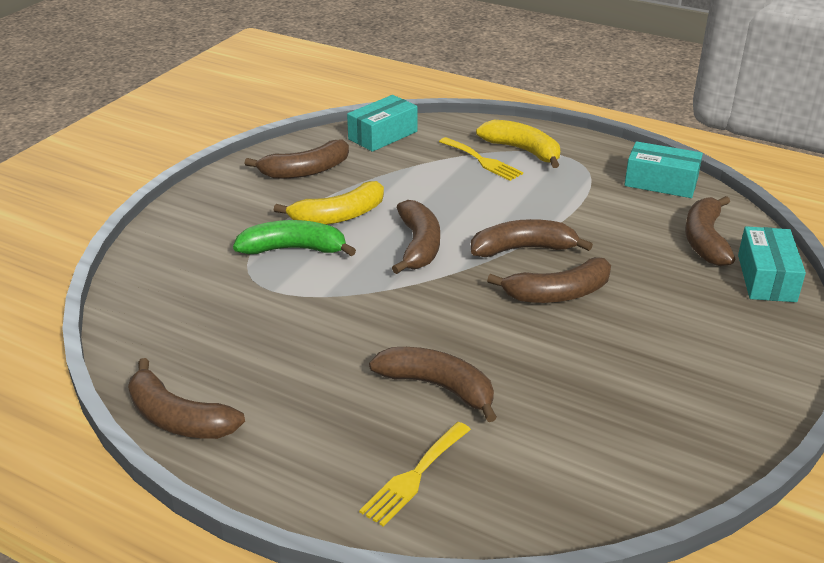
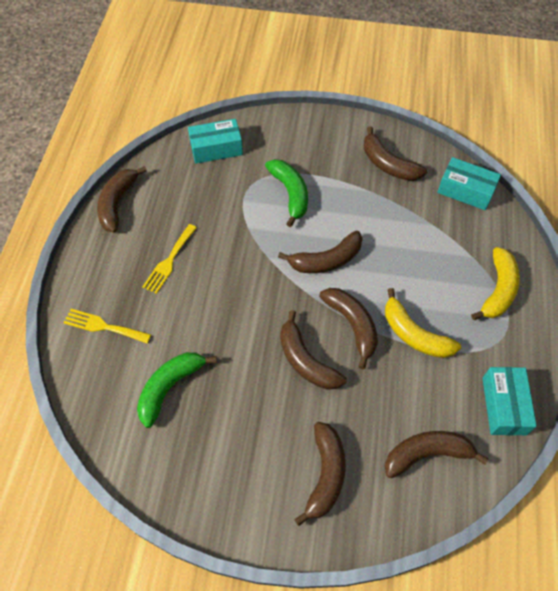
camera: 70 degrees right, 25 degrees up
(339, 216) = (340, 203): yellow banana -> yellow banana (414, 334)
(438, 387) = (182, 316): brown banana -> brown banana (325, 474)
(482, 161) = (465, 266): yellow fork -> yellow fork (169, 261)
(553, 421) = (170, 387): none -> green banana
(766, 278) = (391, 509): turquoise box -> turquoise box (216, 148)

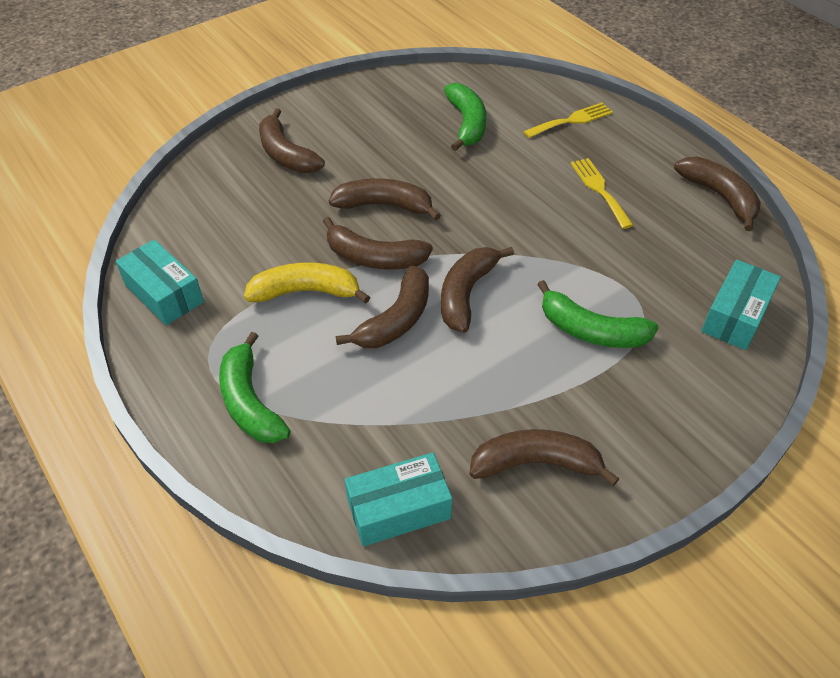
camera: 135 degrees right, 10 degrees down
(427, 454) = (212, 215): brown banana -> brown banana (396, 319)
(498, 290) = (250, 402): yellow banana -> green banana

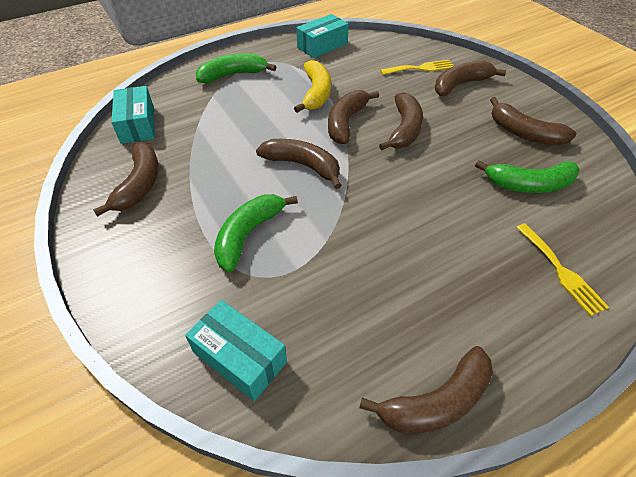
camera: 95 degrees right, 0 degrees up
(396, 319) = (283, 130): brown banana -> brown banana (524, 133)
(599, 190) = (438, 275): yellow fork -> yellow fork (420, 68)

